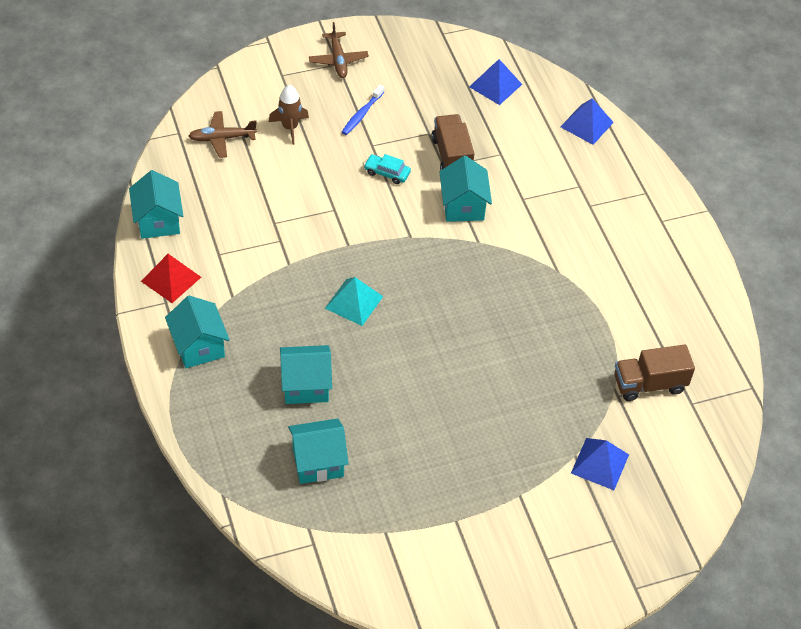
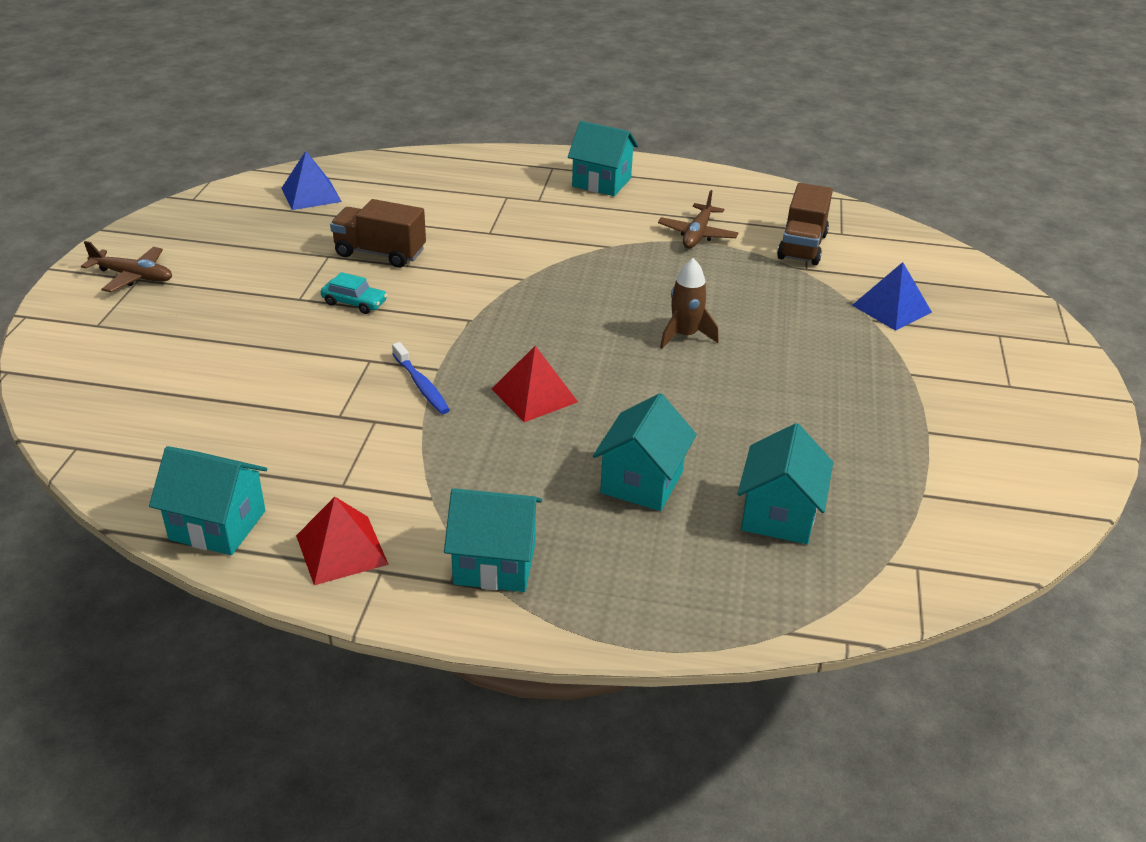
camera: 60 degrees left, 15 degrees down
(222, 138) = (138, 411): brown plane -> brown plane (697, 234)
(290, 127) = (193, 348): brown rocket -> brown rocket (684, 335)
(354, 302) = (534, 395): turquoise pyramid -> red pyramid
(362, 114) = (241, 289): blue toothbrush -> blue toothbrush (421, 385)
(387, 173) = (354, 302): turquoise car -> turquoise car turned 120 degrees counterclockwise
(463, 206) = (461, 270): turquoise house -> turquoise house (601, 182)
(587, 124) = (428, 166): blue pyramid -> none

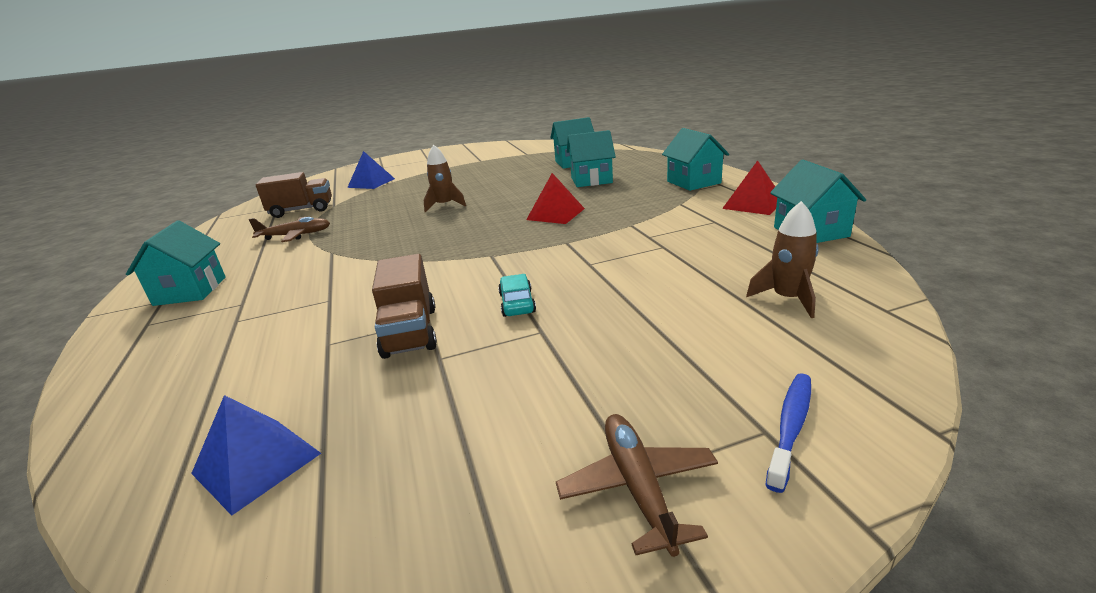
camera: 115 degrees left, 10 degrees down
(160, 416) = (787, 299): none -> brown rocket
(421, 385) = (592, 239): blue toothbrush -> blue toothbrush (791, 427)

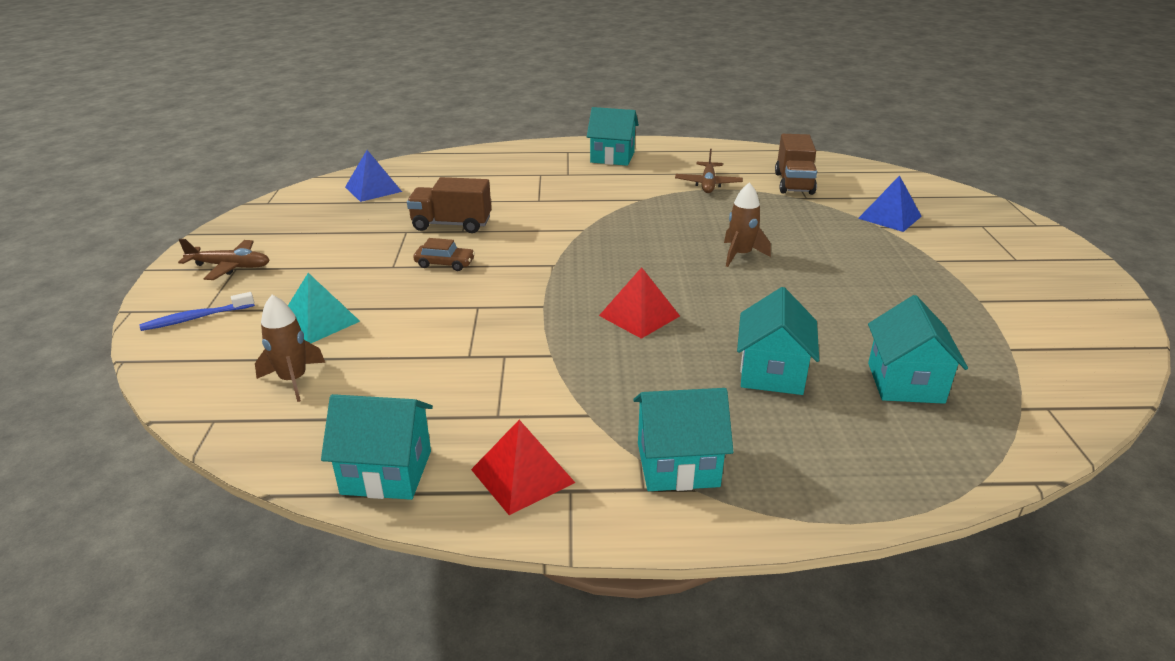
camera: 105 degrees right, 5 degrees up
(517, 303) = (445, 263): turquoise car -> brown car
(691, 328) = (319, 321): none -> turquoise pyramid
(791, 427) = (196, 318): blue toothbrush -> blue toothbrush turned 105 degrees clockwise

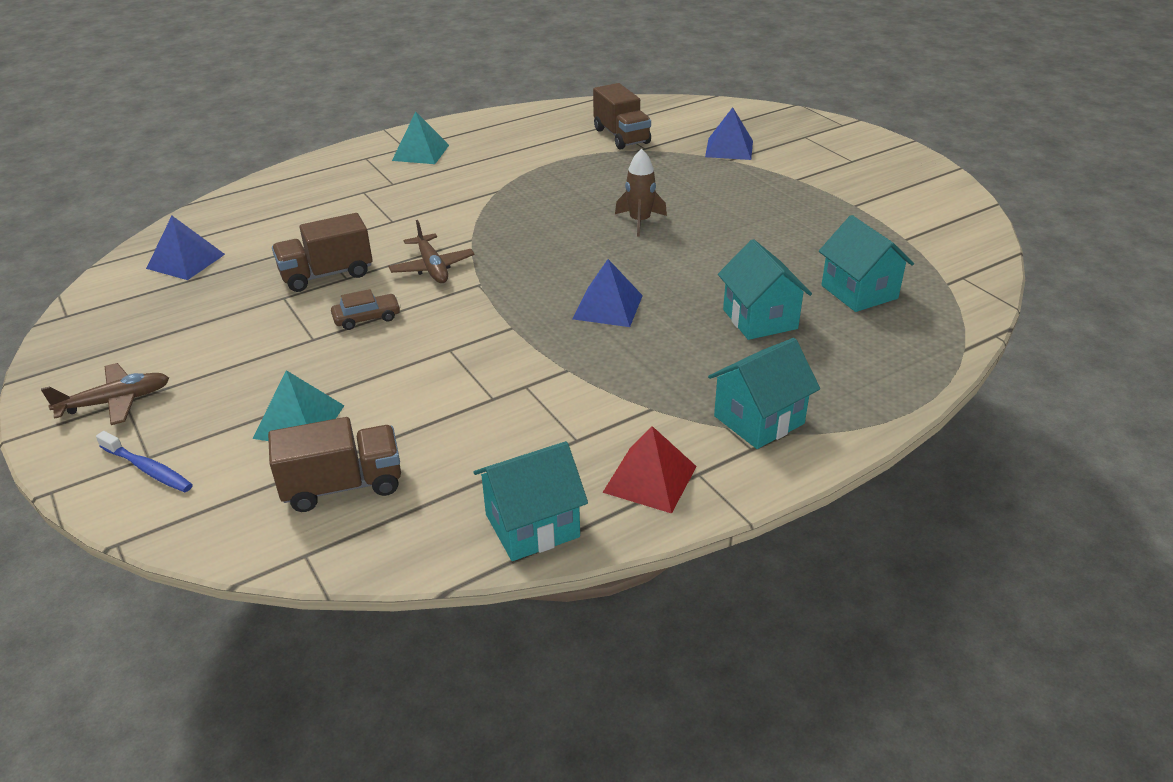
camera: 30 degrees left, 5 degrees up
(196, 318) = (148, 469): blue toothbrush -> blue toothbrush turned 90 degrees counterclockwise
(293, 380) = (343, 486): brown rocket -> brown truck
(612, 157) = (421, 152): turquoise house -> turquoise pyramid
(639, 315) = (607, 307): red pyramid -> blue pyramid
(708, 184) = (544, 157): brown plane -> brown plane (432, 267)

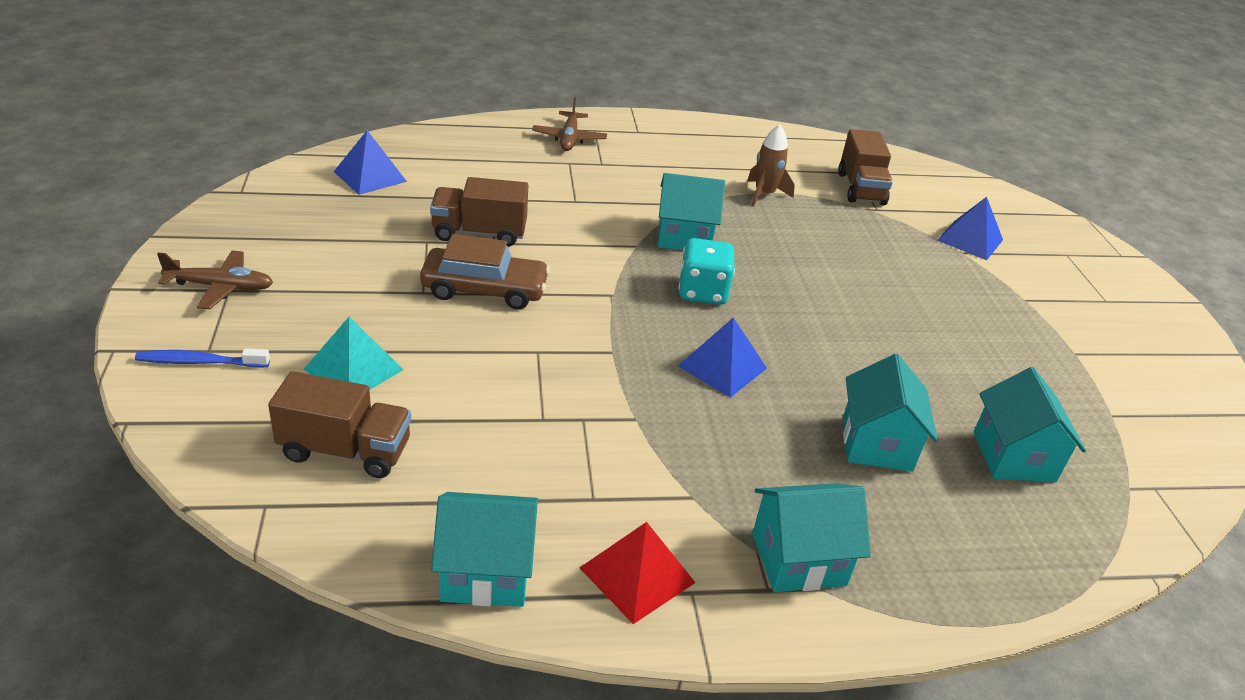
camera: 20 degrees right, 0 degrees up
(148, 469) = (200, 362): blue toothbrush -> blue toothbrush turned 120 degrees clockwise
(367, 318) = (484, 290): brown car -> brown car, size x1.78
(421, 152) = (649, 141): turquoise pyramid -> none
(432, 267) = (579, 261): brown plane -> brown plane (569, 138)
(506, 219) = (684, 237): none -> turquoise house
(552, 257) = (702, 292): none -> turquoise dice
(640, 221) = (818, 286): brown rocket -> brown rocket (764, 194)

